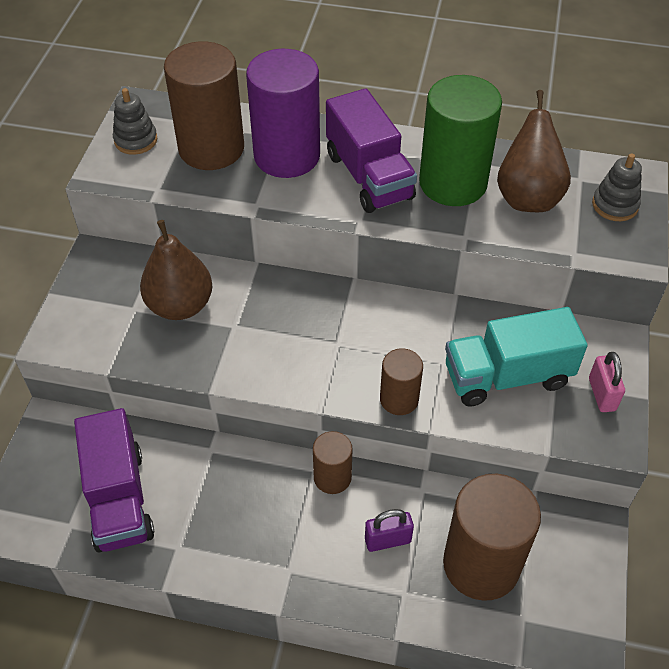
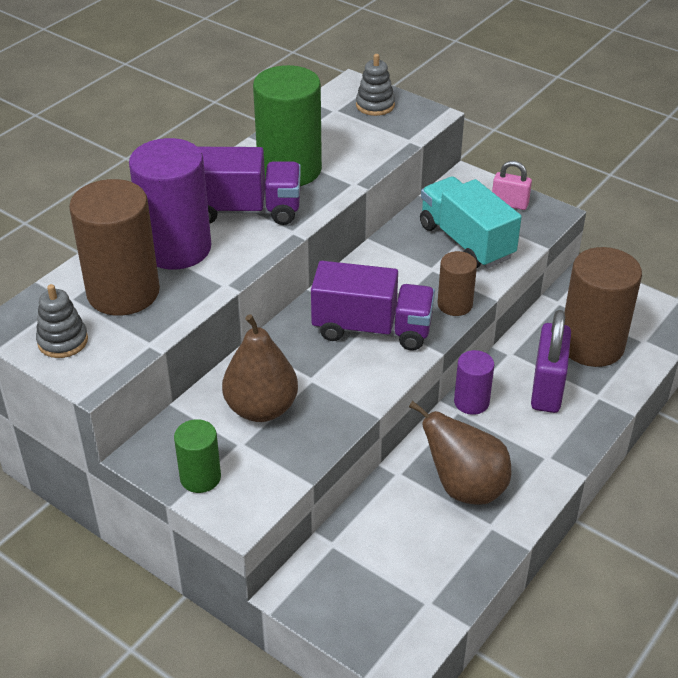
camera: 65 degrees left, 10 degrees down
(85, 298) = (200, 477): none -> green cylinder
(119, 498) = (417, 556): purple truck -> purple truck (372, 329)
(332, 477) = (471, 402): brown cylinder -> purple cylinder
(387, 540) = (547, 389): purple padlock -> purple padlock, size x1.73
(507, 376) = (466, 241): turquoise truck -> turquoise truck turned 135 degrees clockwise
(527, 197) = (335, 140): brown pear -> brown pear (464, 487)

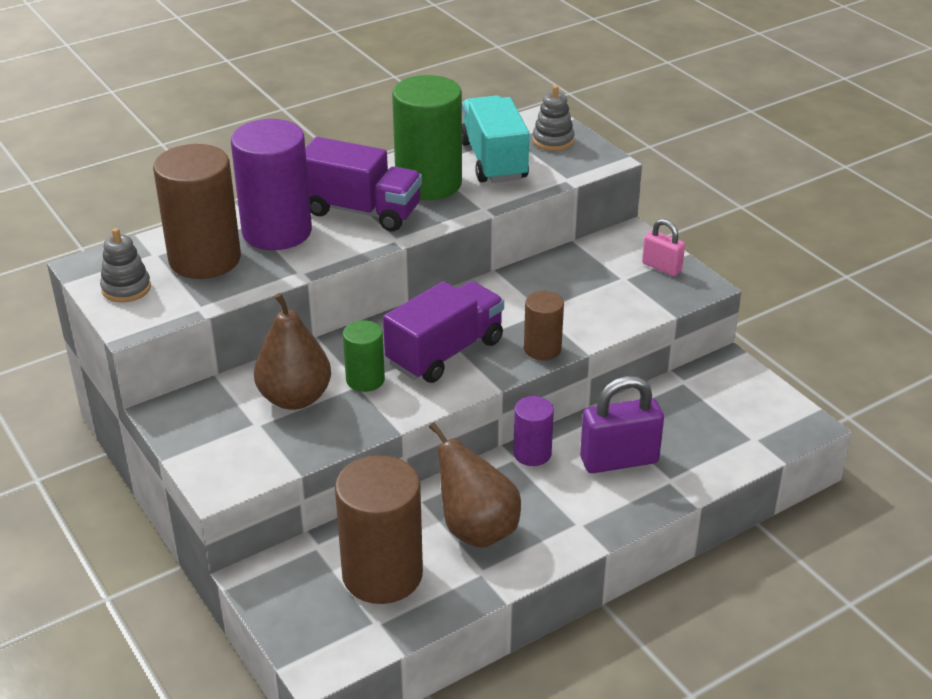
camera: 20 degrees right, 5 degrees down
(200, 477) = (202, 443): green cylinder -> green cylinder (365, 380)
(372, 329) = (445, 352): purple truck -> purple truck turned 75 degrees counterclockwise
(466, 241) = (592, 293): turquoise truck -> turquoise truck (493, 160)
(547, 389) = (619, 460): purple padlock -> purple padlock turned 45 degrees clockwise
(591, 345) = (693, 430): brown cylinder -> brown cylinder (382, 574)

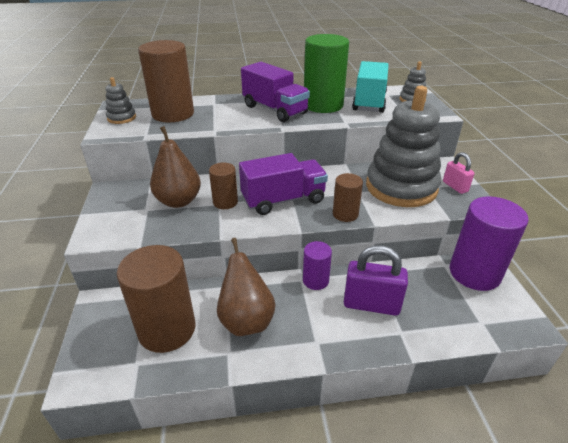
camera: 25 degrees right, 0 degrees up
(277, 232) = (221, 110): purple cylinder -> purple cylinder (474, 273)
(365, 380) = (225, 202): green cylinder -> brown cylinder
(592, 288) = (401, 187): none -> grey stacking toy

